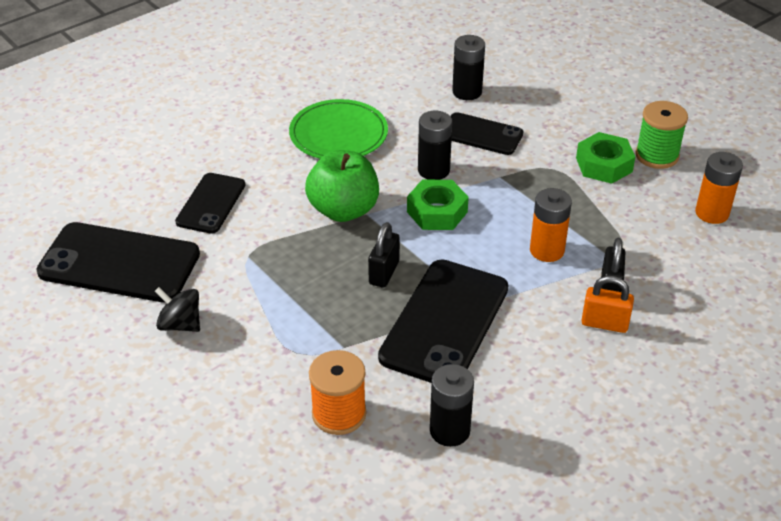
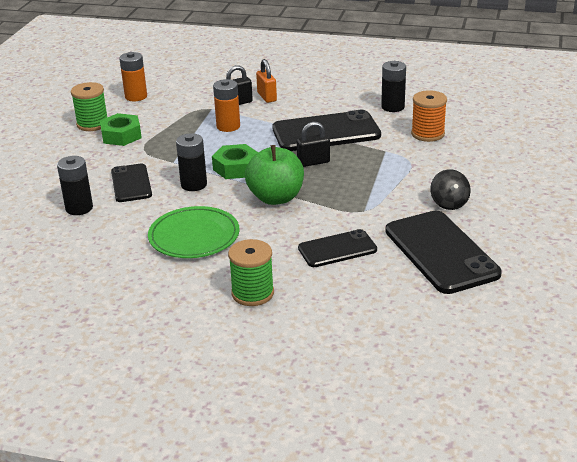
camera: 125 degrees left, 10 degrees down
(216, 130) = (252, 293): none -> green spool

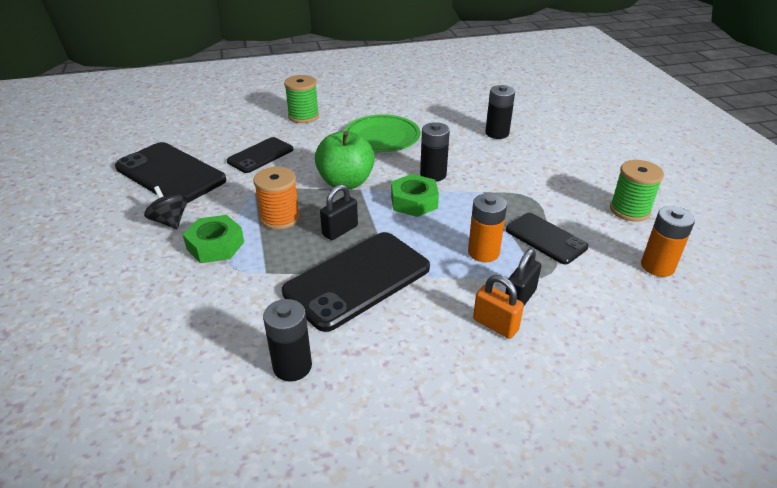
camera: 150 degrees right, 5 degrees up
(121, 135) = (576, 205): green nut -> green nut (215, 245)
(131, 183) = (488, 161): black phone -> black phone (545, 238)
(427, 134) = (218, 320): orange spool -> orange spool (280, 218)

